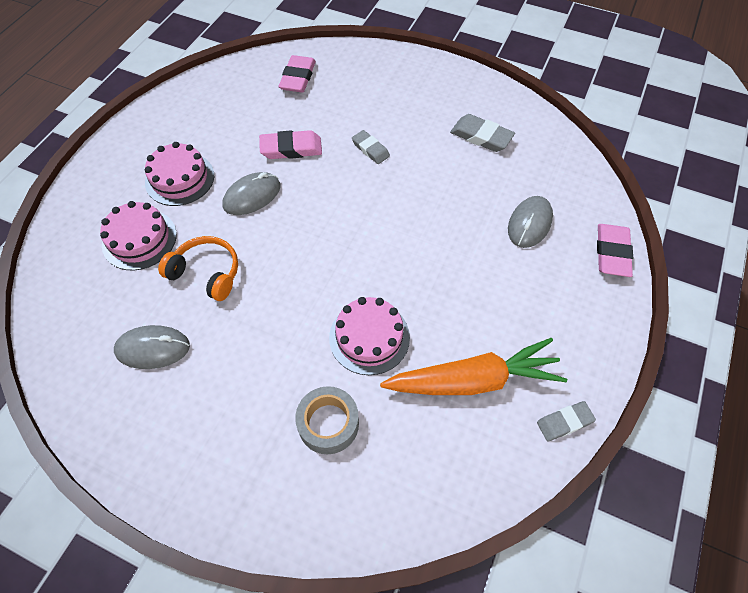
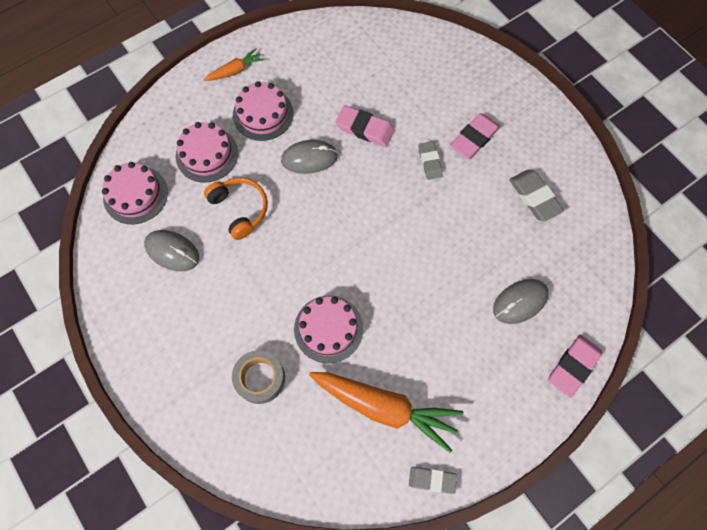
camera: 30 degrees right, 10 degrees up
(77, 314) = (135, 195): none -> pink cake
(127, 154) = (235, 71): none -> orange carrot
(298, 78) = (410, 59): pink eraser -> pink eraser (474, 138)

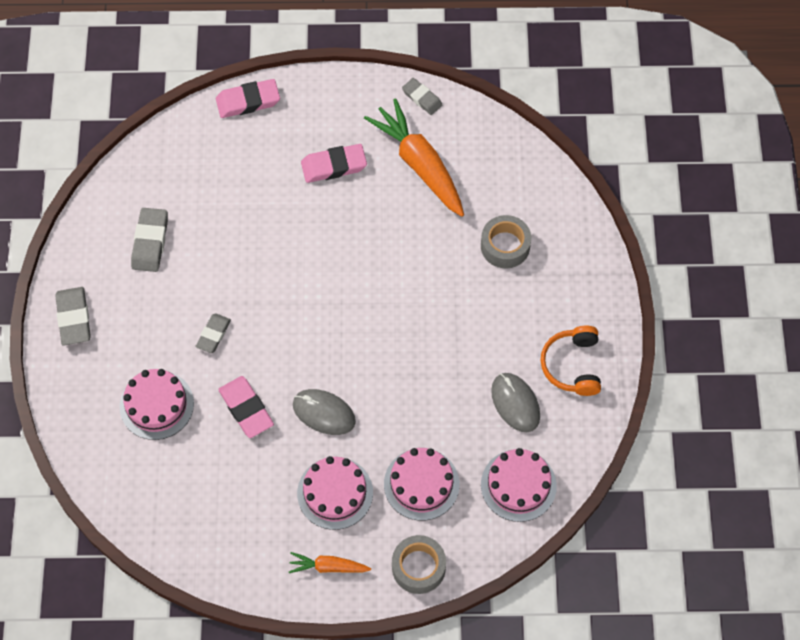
camera: 145 degrees left, 5 degrees down
(174, 104) = (418, 567): none -> grey tape
(240, 209) = (426, 404): orange headphones -> orange headphones (572, 365)
(328, 329) = (421, 249): pink cake -> pink cake (156, 405)
(474, 138) = (151, 330): pink eraser -> pink eraser (334, 166)
(520, 302) = (245, 170): grey mouse -> none
(532, 113) = (74, 318): none -> grey eraser

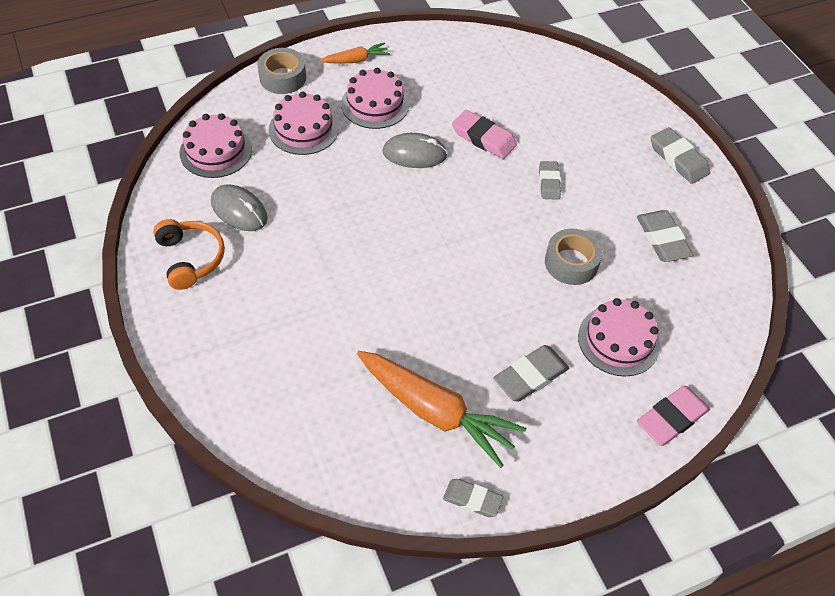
camera: 155 degrees right, 10 degrees down
(156, 405) = (560, 120): pink cake -> pink cake (618, 340)
(334, 166) = (530, 376): pink eraser -> grey eraser
(505, 246) = (300, 352): grey tape -> grey tape (571, 263)

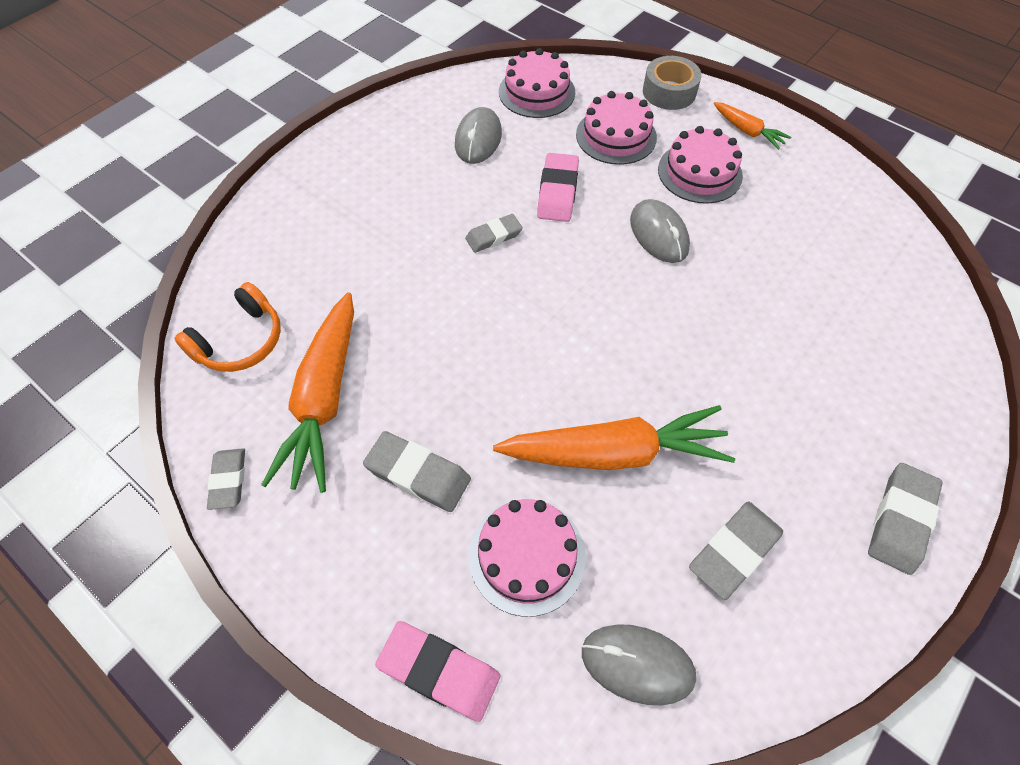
camera: 65 degrees right, 5 degrees up
(190, 258) = (401, 134): orange headphones -> orange headphones (240, 341)
(483, 138) = (737, 285): pink eraser -> pink eraser (557, 192)
(549, 182) = (724, 378): grey eraser -> grey eraser (493, 236)
(571, 263) = (614, 453): grey tape -> orange carrot
(707, 317) = (637, 664): none -> grey mouse

